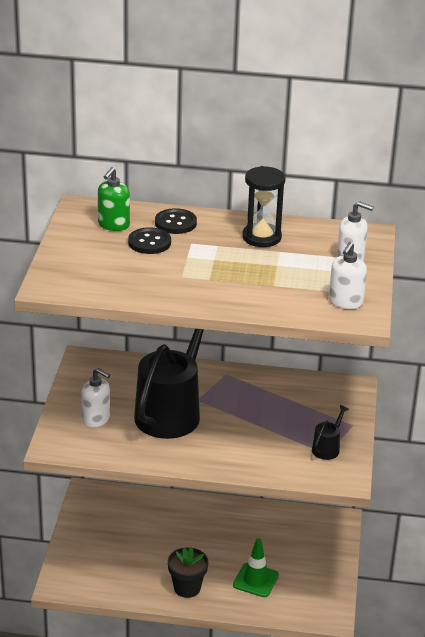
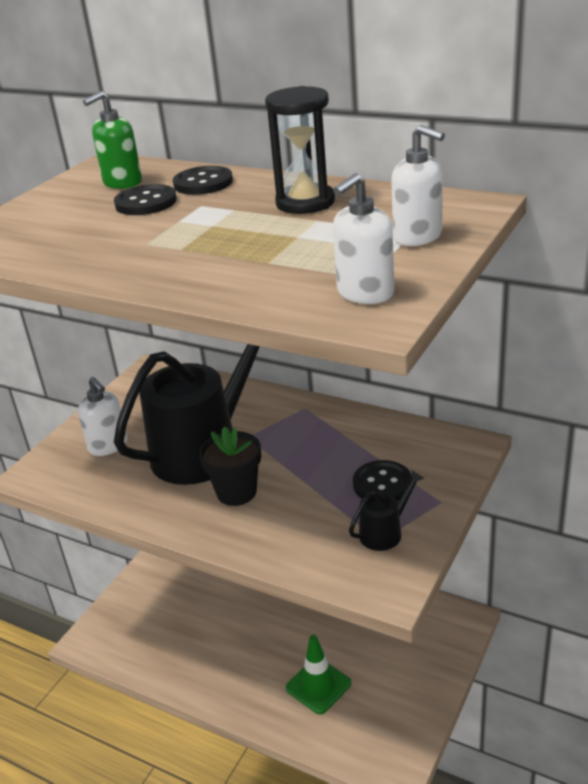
camera: 25 degrees right, 0 degrees up
(187, 588) = (228, 678): black flower pot -> black flower pot (236, 492)
(310, 419) = (382, 484): none -> black button

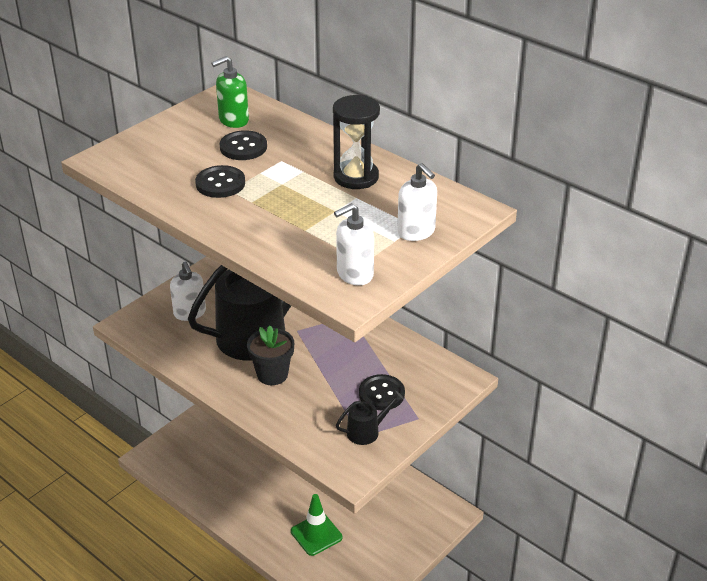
camera: 10 degrees right, 5 degrees up
(203, 183) = (292, 136): black button -> black button (220, 183)

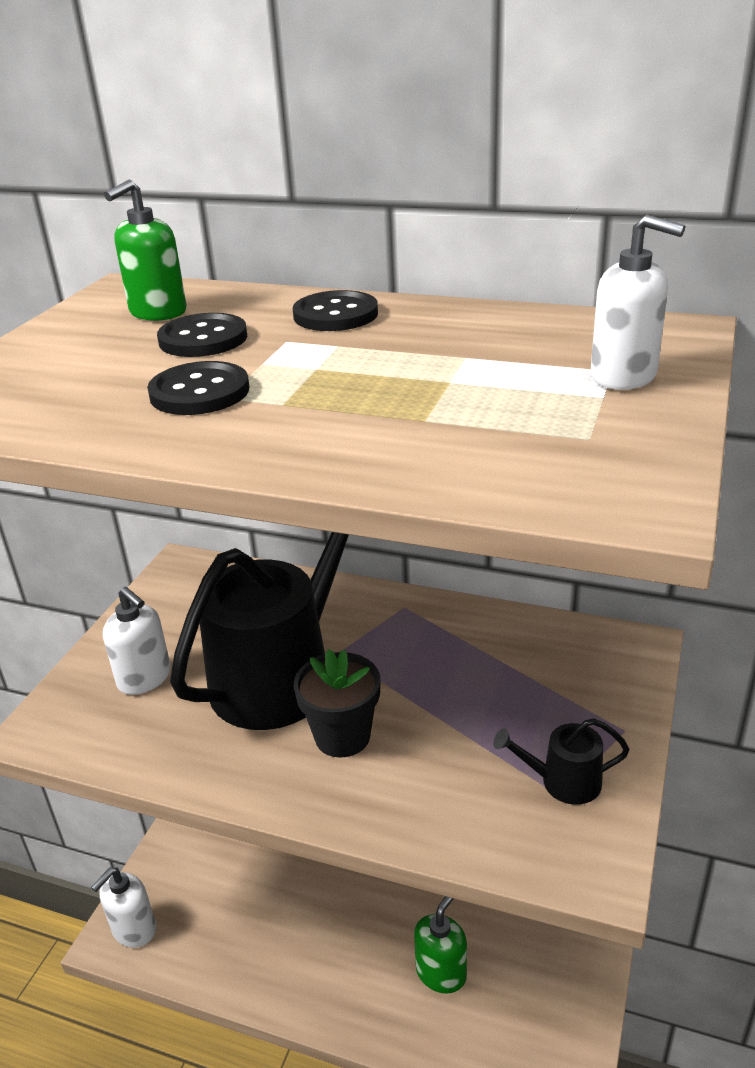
camera: 20 degrees left, 5 degrees down
(316, 534) = (441, 973): green traffic cone -> green soap dispenser
(354, 274) = (595, 462): white soap dispenser -> white soap dispenser (134, 929)
(356, 177) = (437, 333): black hourglass -> none
(367, 431) = (563, 782): black watering can -> black watering can turned 135 degrees counterclockwise
(381, 394) = (539, 710): black button -> black button (335, 315)

